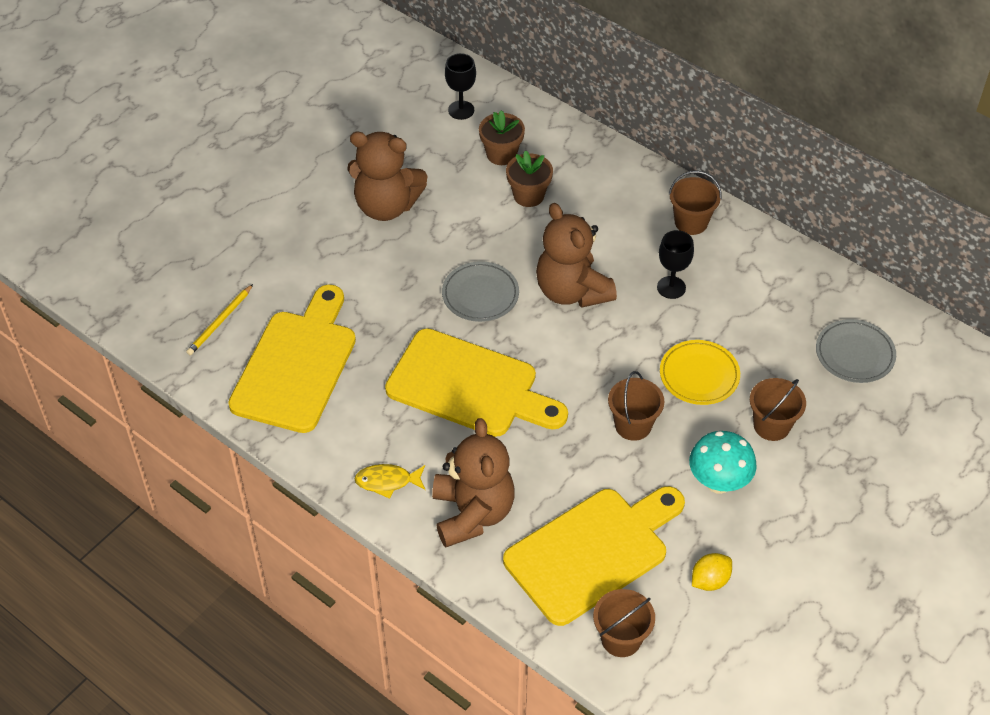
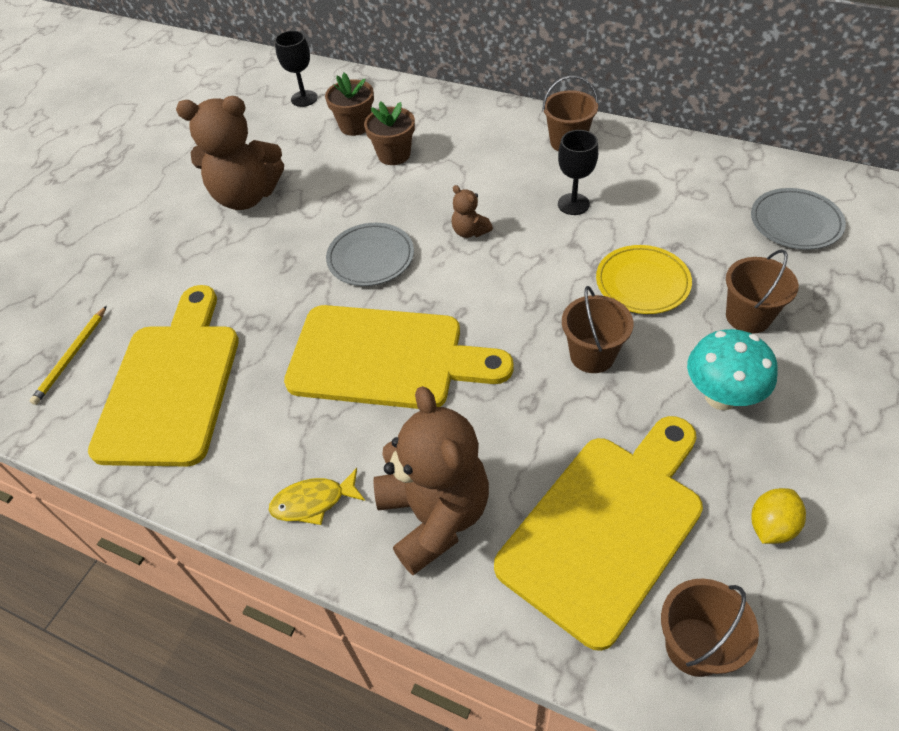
camera: 10 degrees left, 0 degrees up
(572, 291) = (470, 231): brown teddy bear -> brown teddy bear, size x0.44

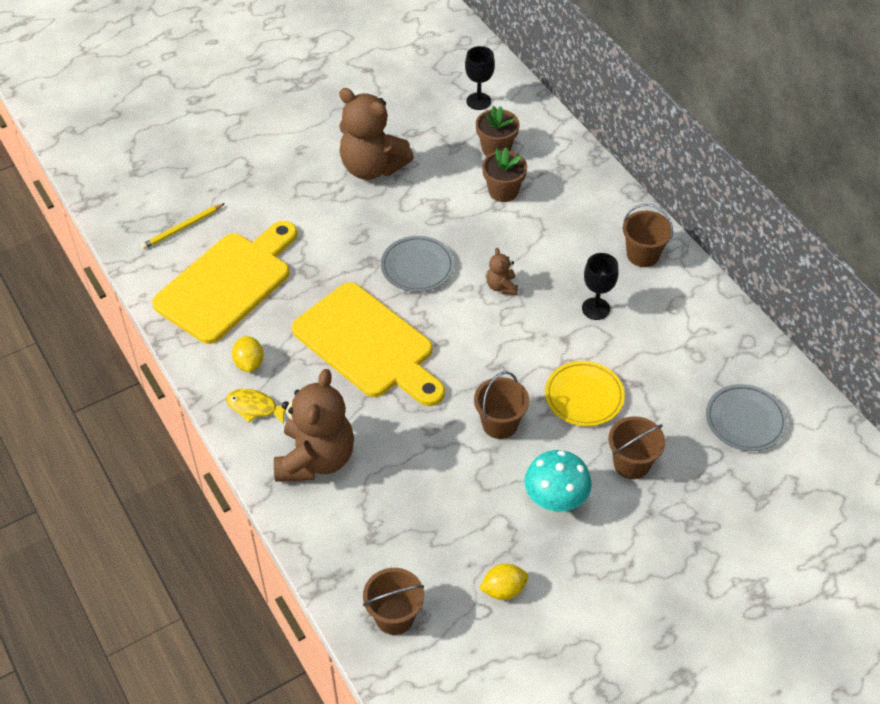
camera: 30 degrees right, 0 degrees up
(265, 455) = (249, 363): none -> yellow lemon
(606, 527) = (407, 528): yellow cutting board -> none

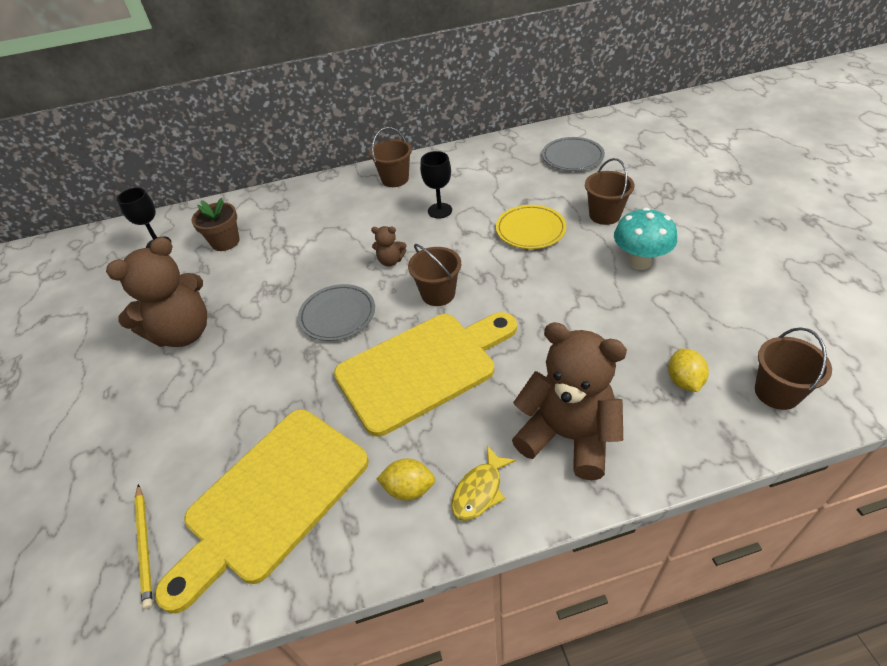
camera: 70 degrees left, 5 degrees down
(228, 283) = (271, 498): yellow cutting board -> yellow cutting board turned 105 degrees counterclockwise
(500, 424) = (549, 284): brown bucket -> brown bucket (438, 294)
(503, 191) = (279, 244): brown flower pot -> none
(503, 589) = (737, 307): yellow lemon -> yellow lemon (684, 381)

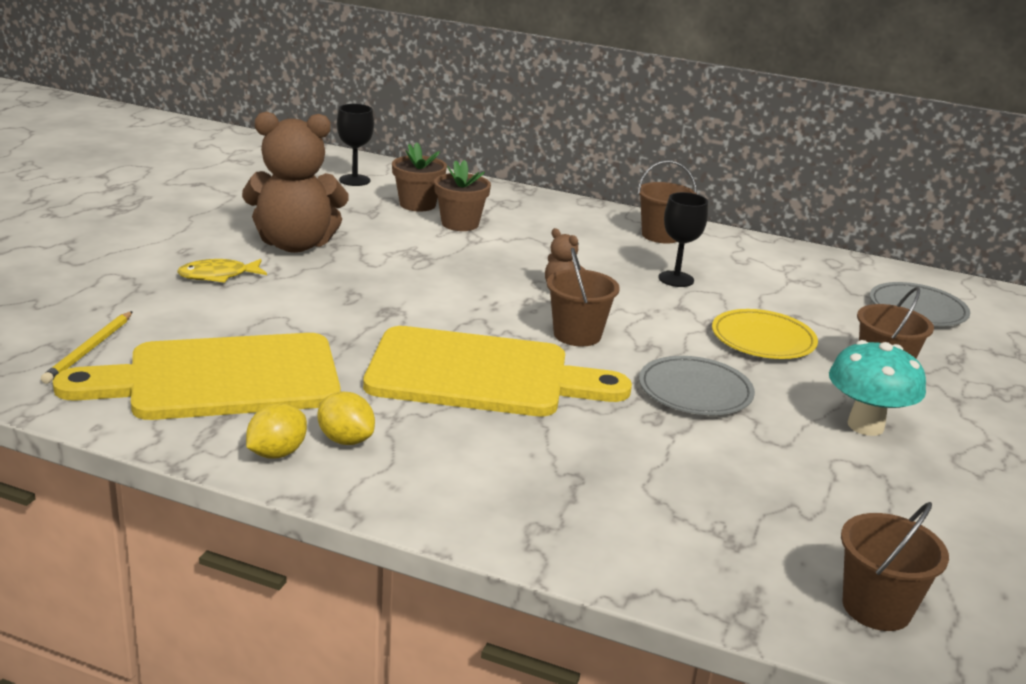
camera: 30 degrees right, 20 degrees down
(271, 242) = (460, 224): none -> brown flower pot
(337, 315) = (451, 300): grey plate -> grey plate (695, 391)
(480, 490) = (409, 479): yellow fish -> yellow fish (218, 276)
(567, 436) = (558, 496): brown teddy bear -> none
(684, 381) = (765, 535): yellow lemon -> yellow lemon (277, 453)

